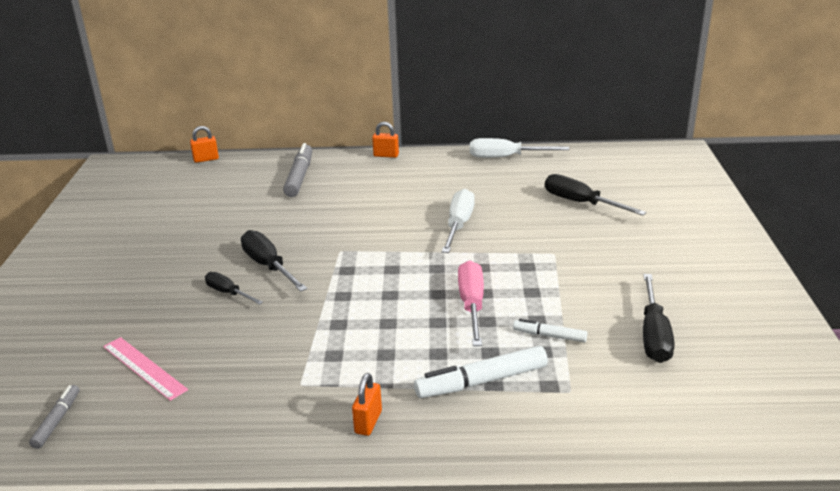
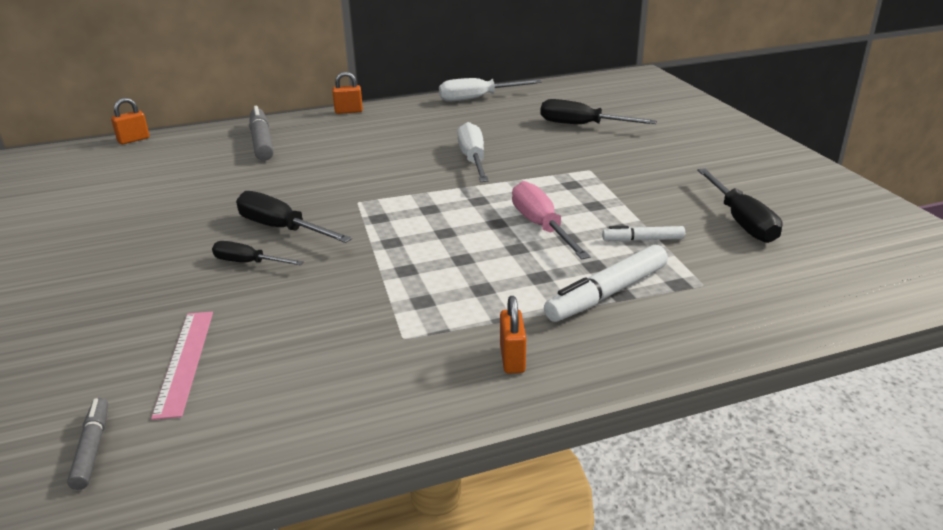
camera: 20 degrees left, 0 degrees up
(144, 368) = (184, 361): pink ruler -> pink ruler turned 60 degrees clockwise

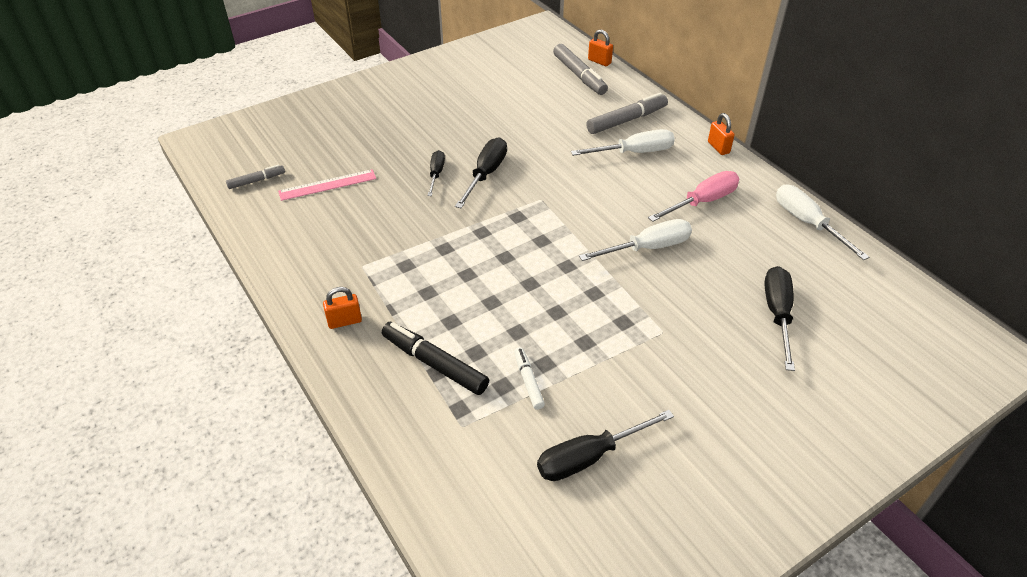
camera: 75 degrees right, 15 degrees up
(146, 153) = (579, 75): none -> grey marker
(320, 146) = (634, 152): none -> white screwdriver
(541, 227) = (532, 312): pink screwdriver -> pink screwdriver (702, 202)
(607, 294) = (434, 363): white marker -> black marker

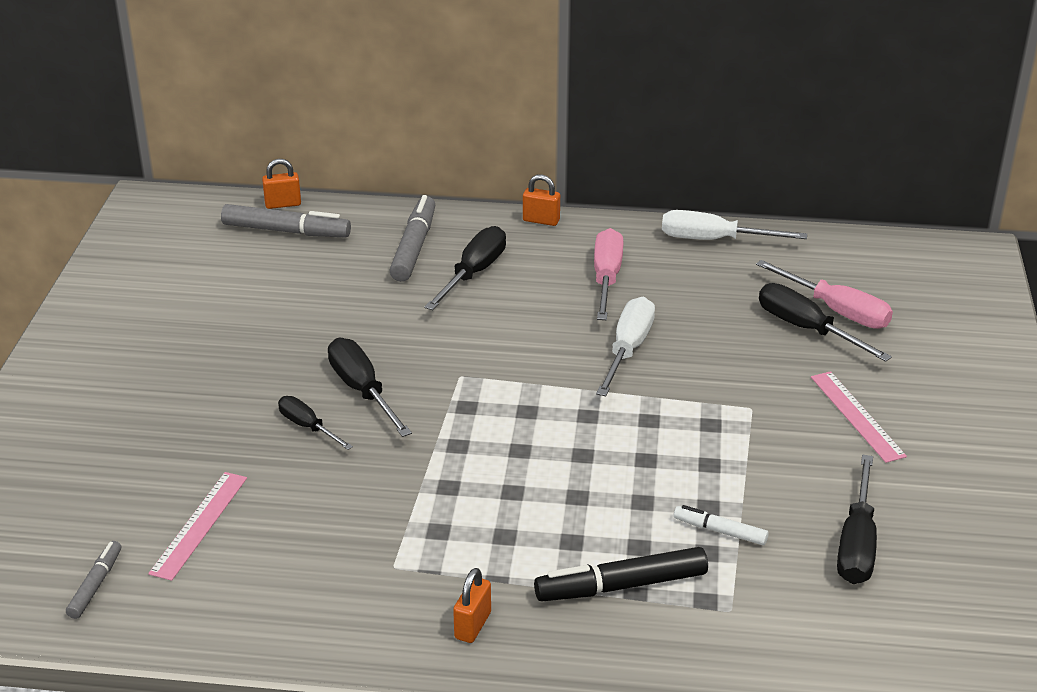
camera: 50 degrees left, 10 degrees down
(634, 152) = (473, 273): white screwdriver -> black screwdriver
(720, 388) = (857, 416): none -> pink ruler
(818, 318) = (836, 310): none -> pink screwdriver

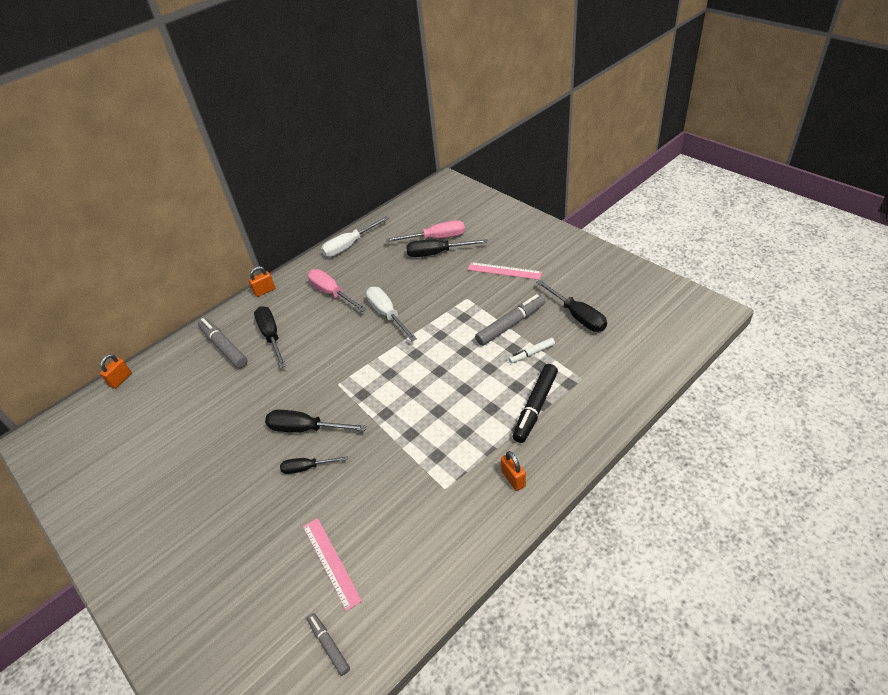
camera: 45 degrees left, 10 degrees up
(286, 231) = (144, 391): grey marker -> grey marker (511, 324)

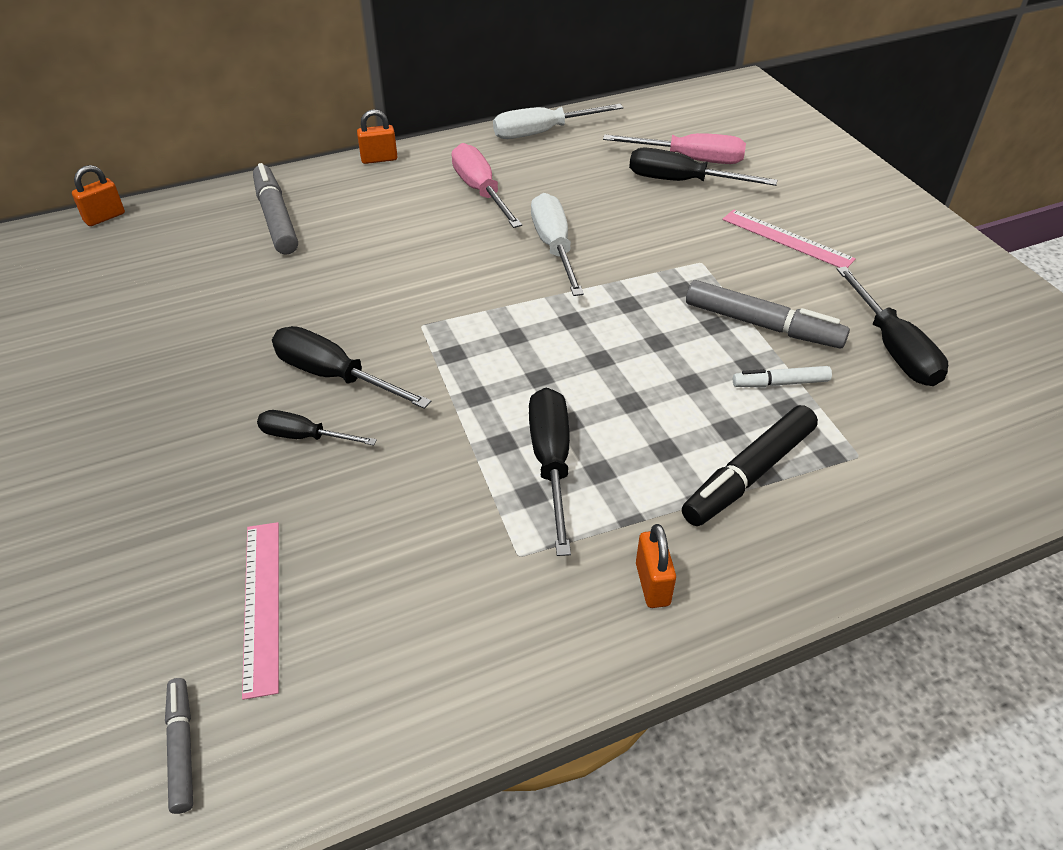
camera: 15 degrees right, 0 degrees up
(271, 336) = (355, 224): black screwdriver -> black screwdriver (551, 463)
(511, 324) = (762, 325): grey marker -> grey marker turned 45 degrees clockwise

